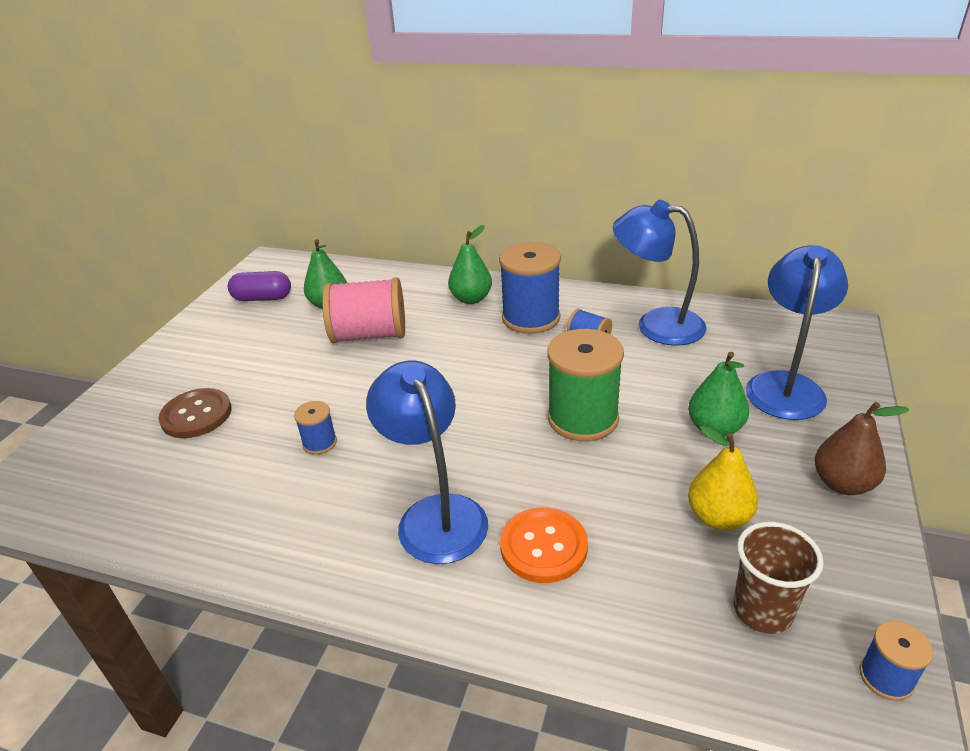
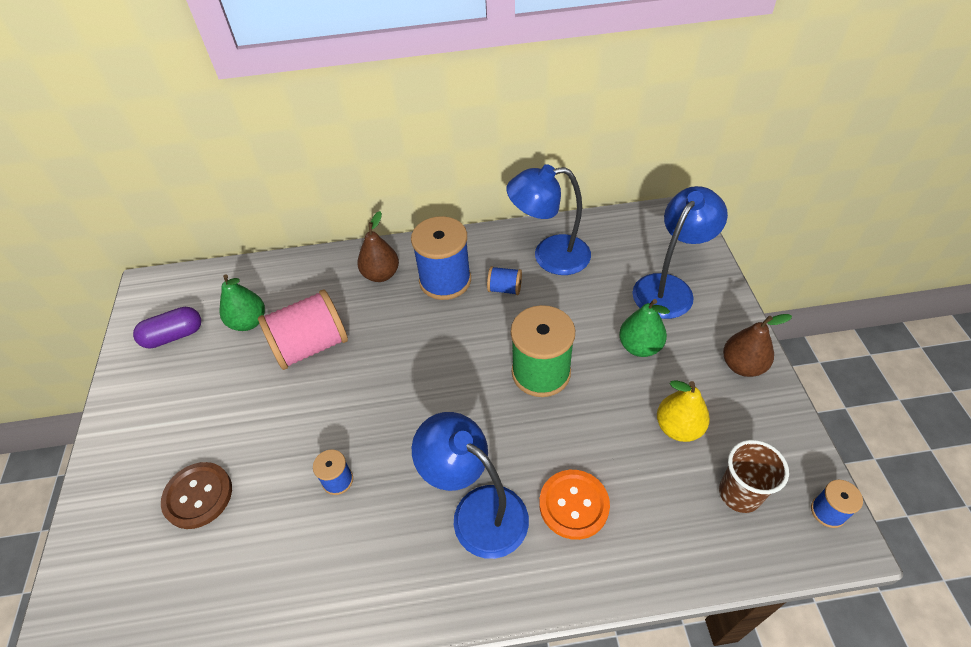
camera: 25 degrees left, 15 degrees up
(471, 299) = (381, 274): green pear -> brown pear
(785, 385) = (669, 287): blue lamp -> blue lamp turned 45 degrees clockwise

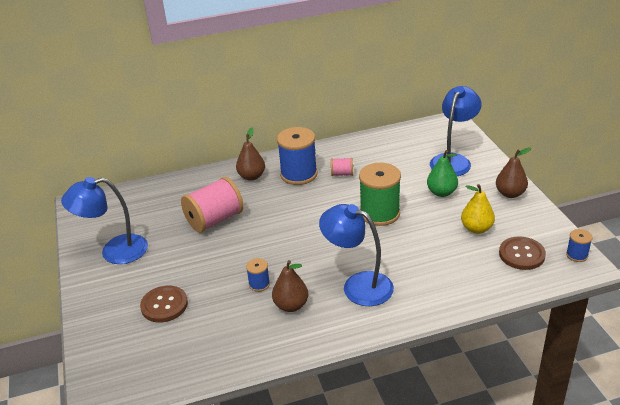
camera: 10 degrees left, 15 degrees down
(174, 336) = (111, 227): purple capsule -> none
(248, 322) = (164, 213): green pear -> none
(371, 532) = (291, 305): none -> brown pear
(505, 289) = (342, 174): blue spool -> pink spool
(549, 256) = (368, 153): blue lamp -> blue lamp (114, 251)
(574, 505) = (419, 274): orange button -> none
(739, 494) = (521, 254): brown cup -> brown button

